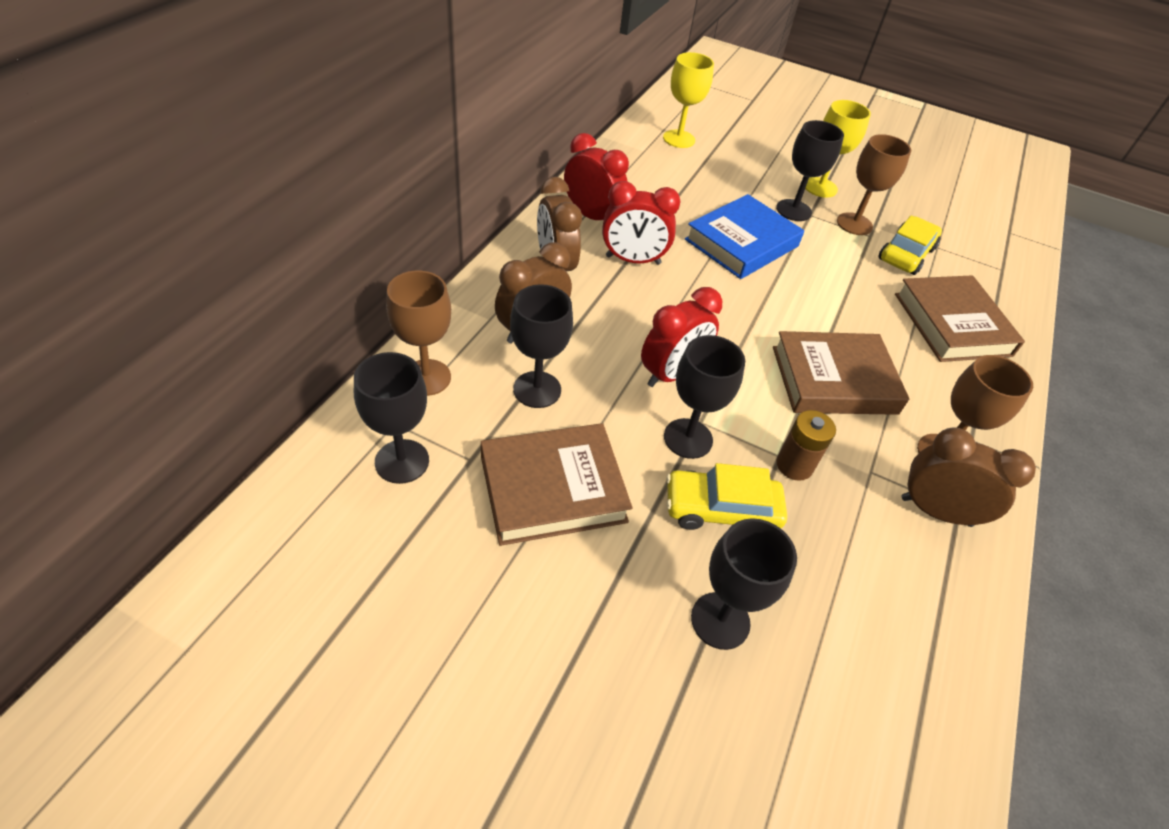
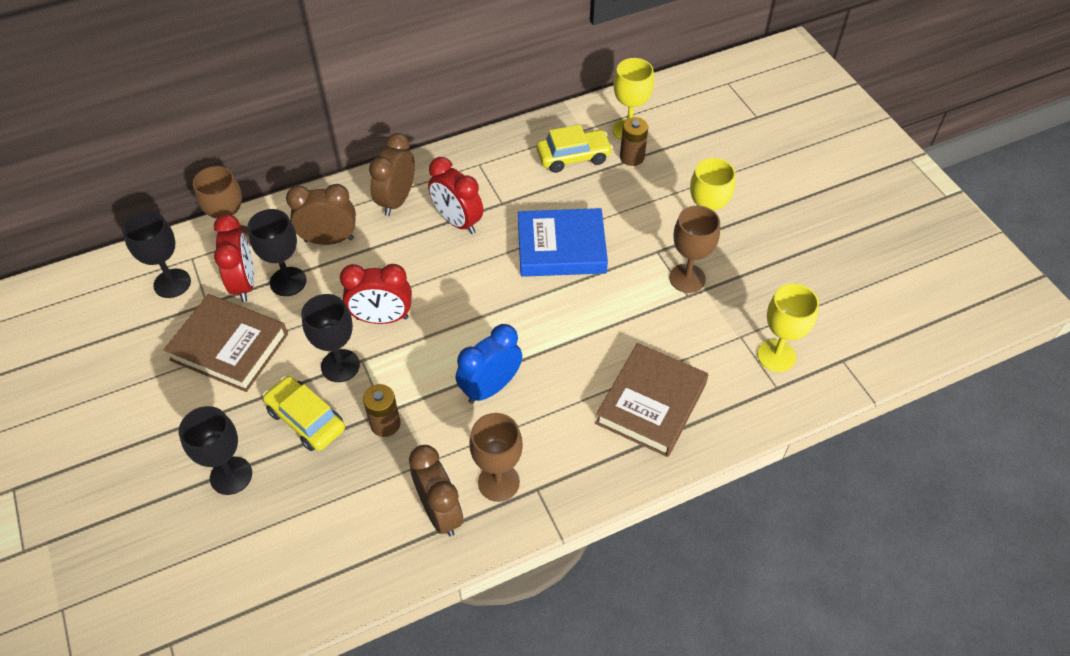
camera: 45 degrees right, 5 degrees up
(592, 216) = (470, 171): red clock -> red clock (244, 283)
(706, 156) = (632, 157): none -> brown battery
(793, 210) = (646, 240): black goblet -> none
(834, 380) = (490, 387): brown book -> blue clock
(905, 254) = (697, 327): yellow car -> yellow car (573, 157)
(974, 248) = (776, 355): none -> yellow goblet

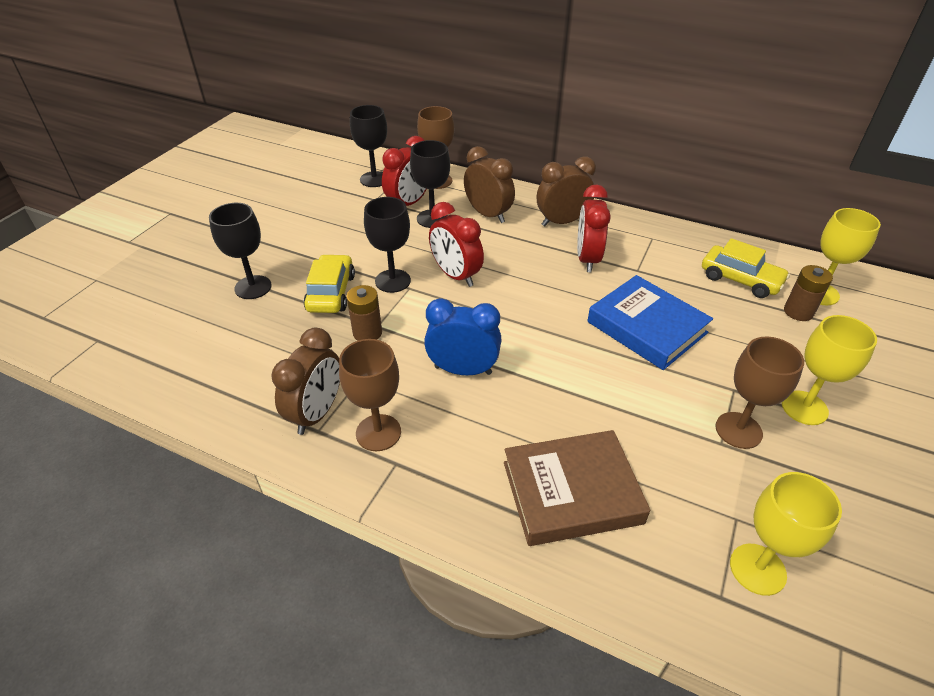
camera: 50 degrees right, 10 degrees down
(229, 347) = (353, 227): brown book -> none

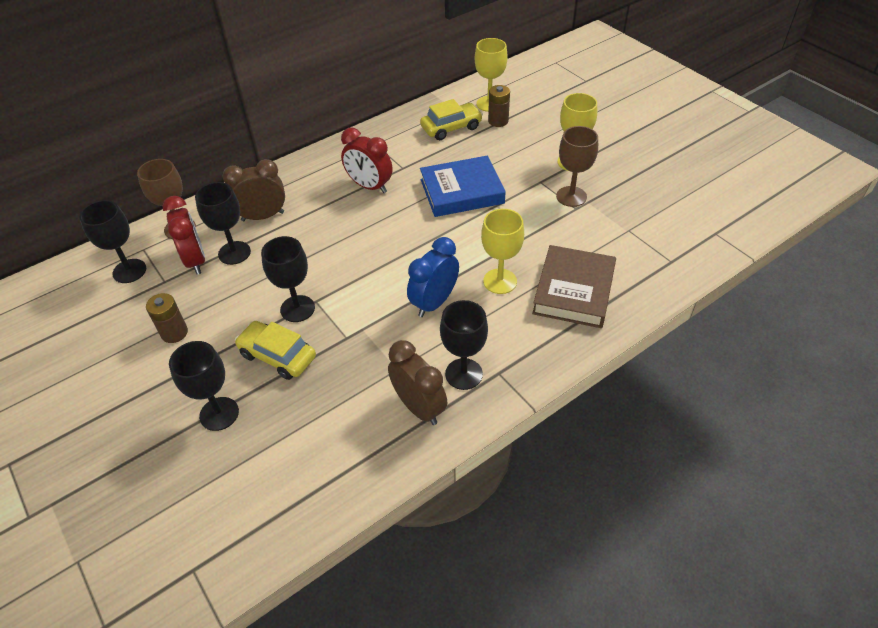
camera: 60 degrees left, 5 degrees up
(367, 333) = (350, 346): brown battery -> brown battery (174, 333)
(378, 432) = (463, 374): brown goblet -> black goblet
(456, 276) = (325, 267): red clock -> none
(562, 222) = (313, 179): brown clock -> none
(757, 569) = (662, 239): yellow goblet -> yellow goblet (500, 281)

